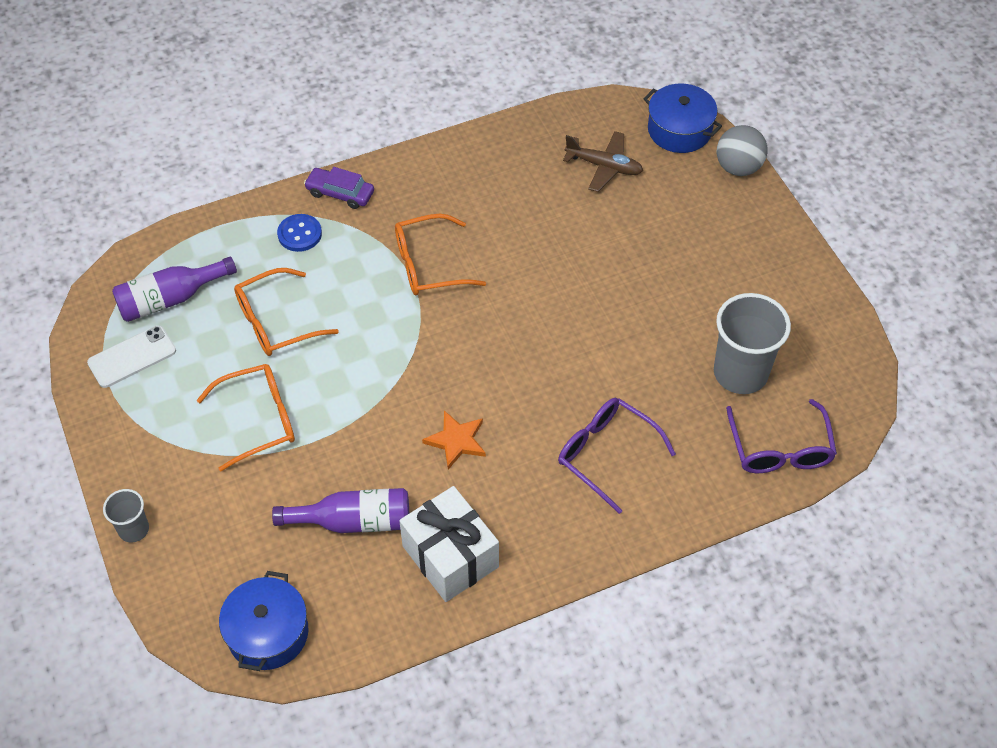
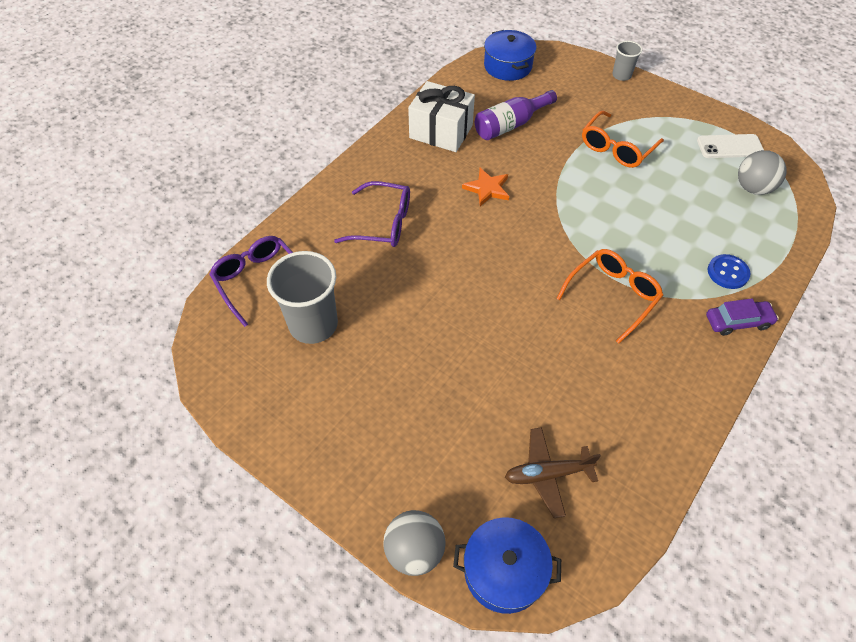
camera: 150 degrees right, 0 degrees up
(132, 357) = (730, 146): white phone -> white phone turned 60 degrees clockwise
(170, 299) = (753, 188): purple bottle -> grey ball
(275, 322) = (671, 205): orange glasses -> none

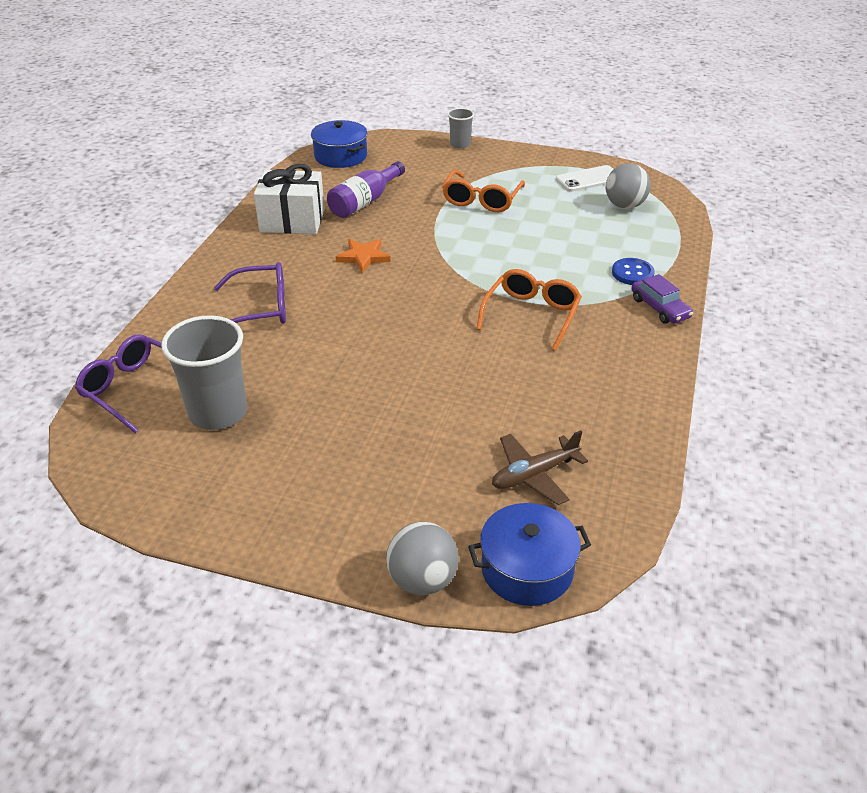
camera: 20 degrees left, 15 degrees down
(738, 321) = (660, 308): purple car -> purple car turned 90 degrees clockwise

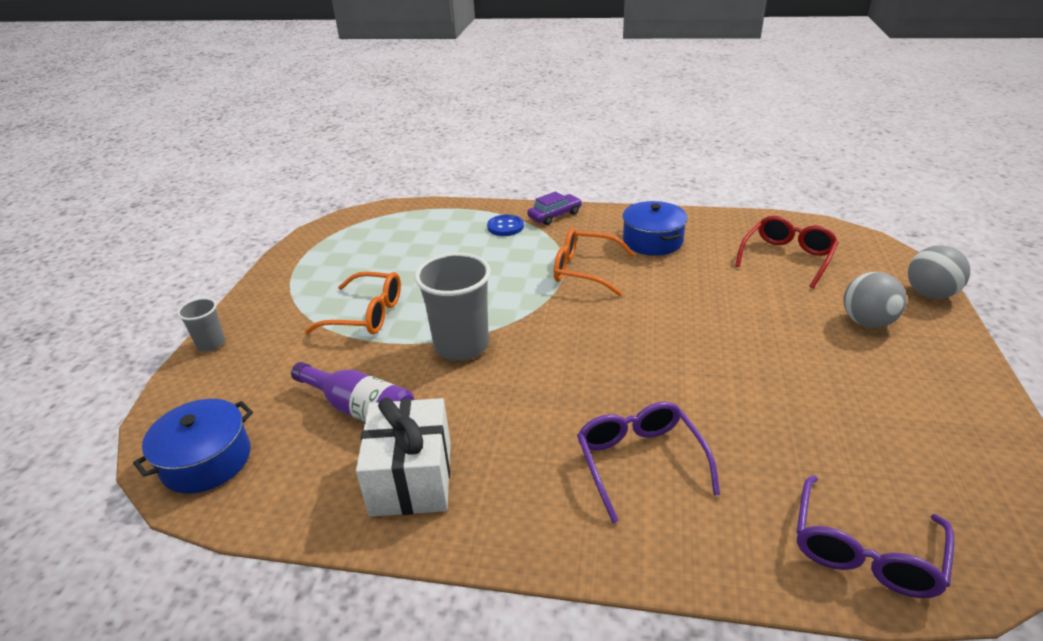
camera: 95 degrees left, 5 degrees down
(218, 412) = (848, 452): grey cup -> grey cup (461, 345)
(363, 257) = (502, 389): orange star -> none
(527, 569) = (878, 255): blue pot -> blue pot (652, 241)
(534, 475) = (787, 257): brown plane -> red glasses
(588, 179) = (329, 252): white phone -> none
(624, 205) = (387, 232): grey ball -> grey ball (867, 322)

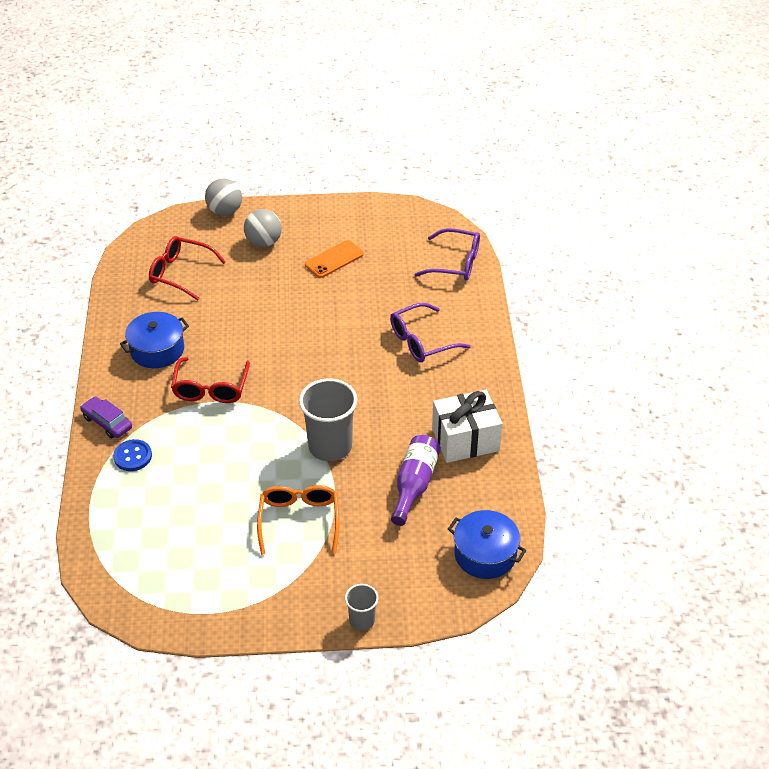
camera: 105 degrees left, 10 degrees up
(584, 270) = (211, 389): orange glasses -> red glasses
(841, 386) = (334, 259): none -> orange phone

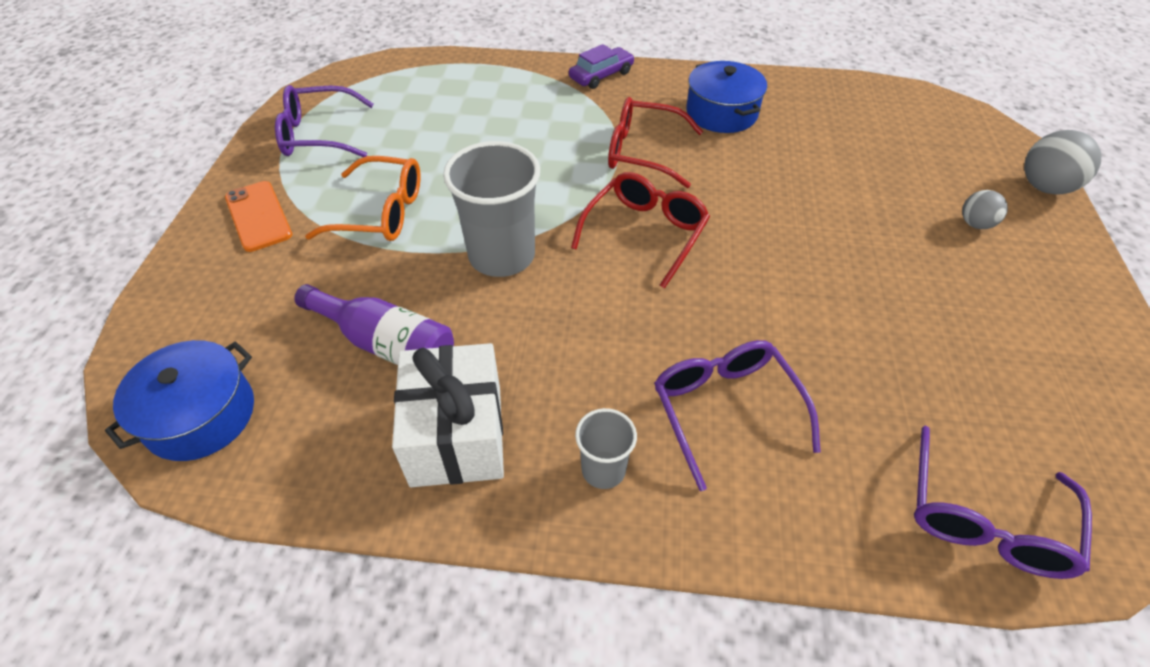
camera: 100 degrees right, 5 degrees up
(133, 456) = (542, 91): blue button -> none
(180, 273) = (880, 137): red glasses -> red glasses (645, 233)
(209, 591) = (318, 135): none -> purple glasses
(263, 242) = (975, 224): grey ball -> grey ball, size x0.60
(334, 259) = (949, 308): orange phone -> orange phone (258, 216)
(362, 620) = (188, 253): grey cup -> grey cup (603, 469)

